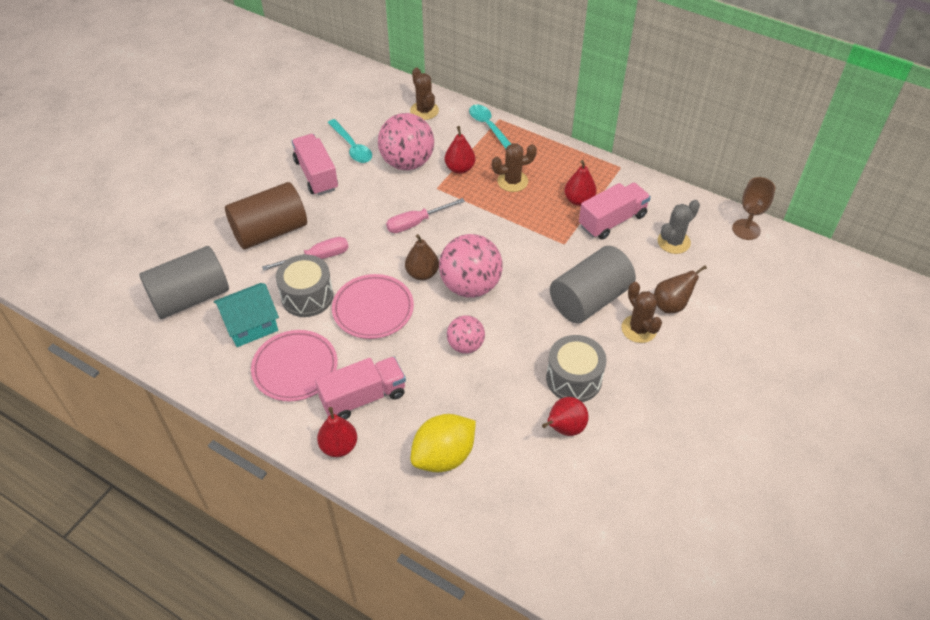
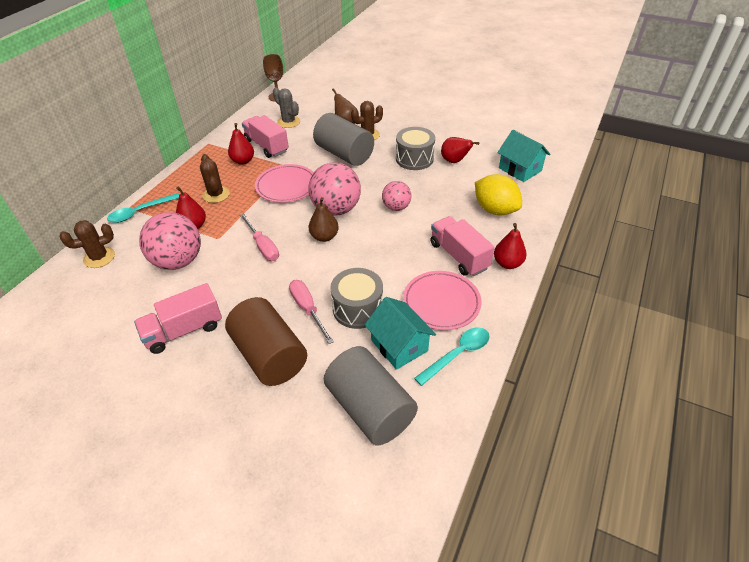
camera: 95 degrees left, 5 degrees down
(352, 147) = (143, 307): turquoise spoon -> turquoise spoon (457, 354)
(373, 309) = (367, 262): pink plate -> pink plate (286, 186)
(536, 514) = (520, 169): none -> turquoise house

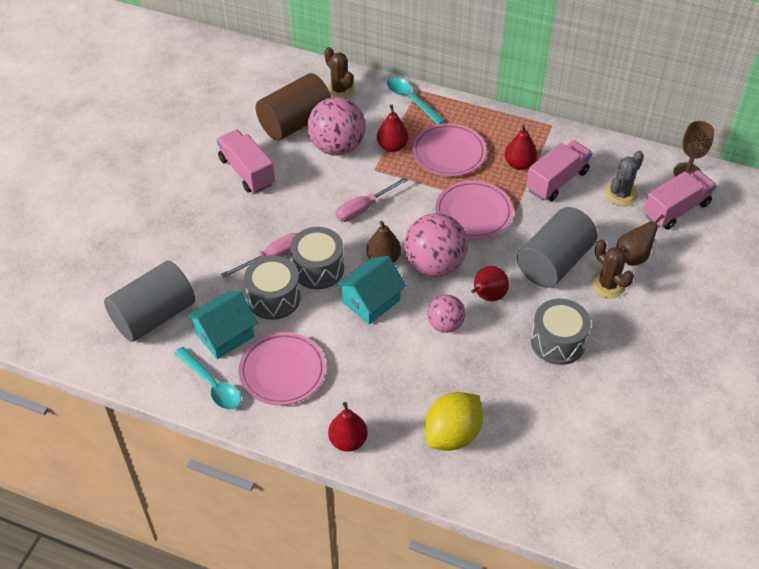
camera: 85 degrees right, 5 degrees up
(216, 195) = (448, 153): brown cactus -> pink plate
(269, 355) = (216, 237): brown cylinder -> brown cylinder (295, 123)
(327, 277) = (318, 268): none -> grey drum
(454, 161) = (560, 391): red pear -> red pear (487, 296)
(459, 256) = (359, 390): pink truck -> pink truck (676, 209)
(520, 169) = (554, 474): turquoise house -> turquoise house (371, 301)

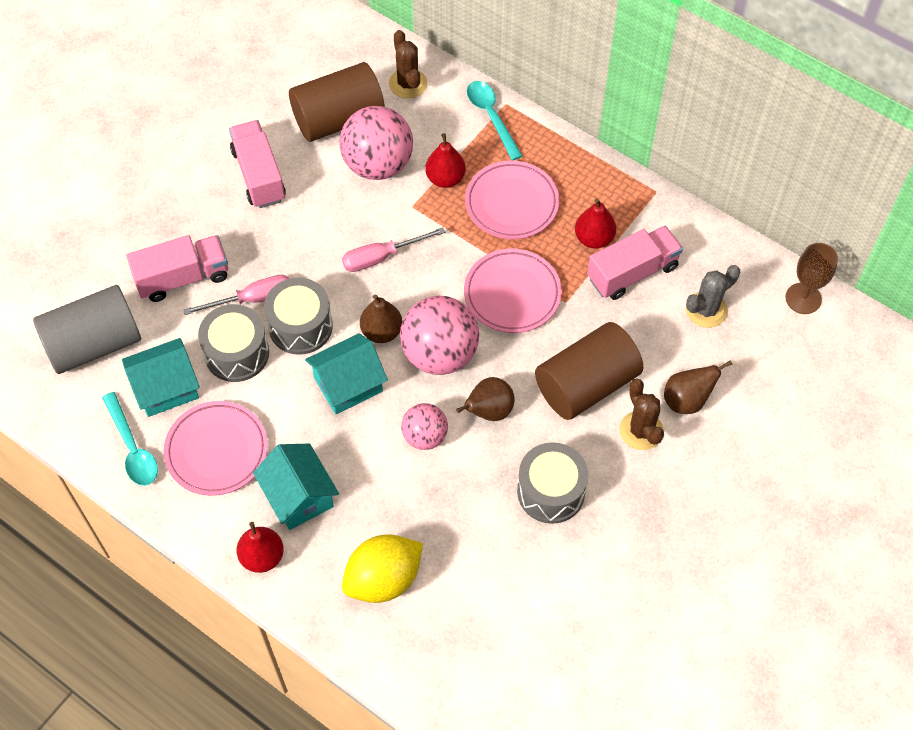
camera: 15 degrees right, 10 degrees up
(361, 389) = (299, 496): none -> turquoise house
(487, 296) = (488, 411): red pear -> brown pear
(554, 262) = (586, 384): grey cylinder -> brown cylinder
(676, 209) = (768, 347): pink truck -> pink truck (183, 278)

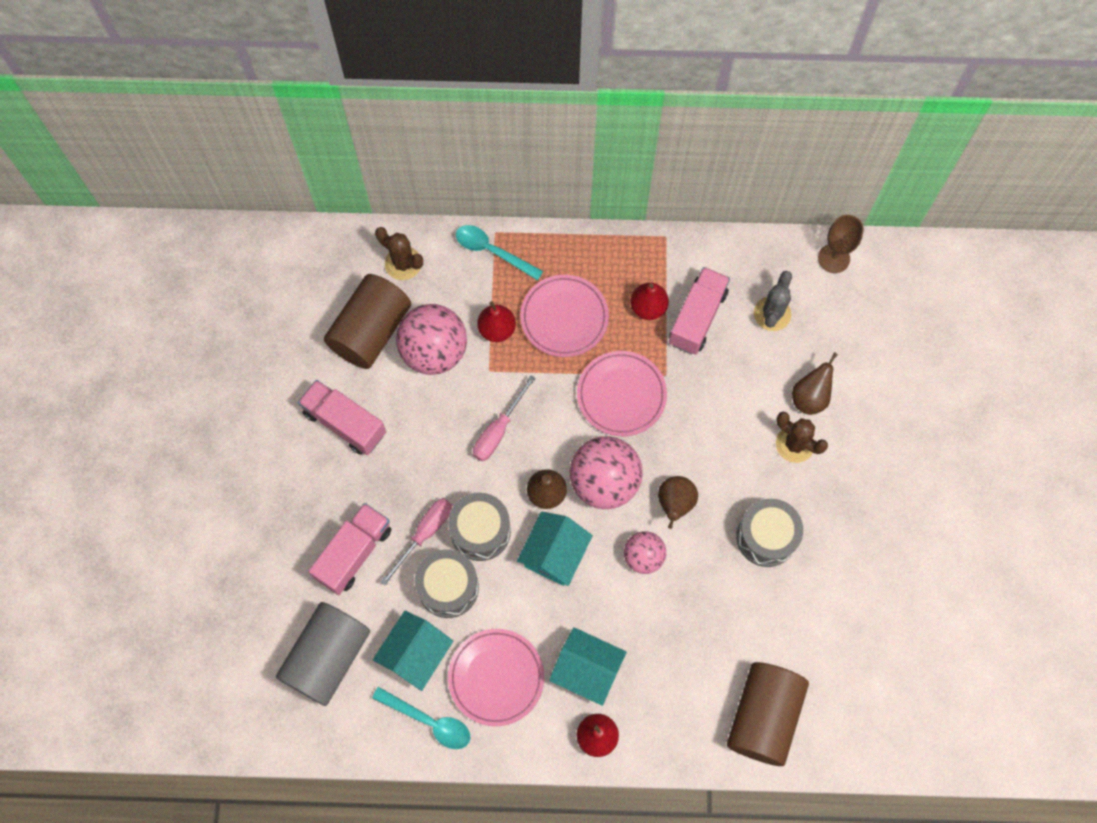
camera: 35 degrees left, 10 degrees up
(383, 579) = (698, 690): yellow lemon -> none
(586, 384) = (729, 434): brown cylinder -> brown cylinder (763, 716)

